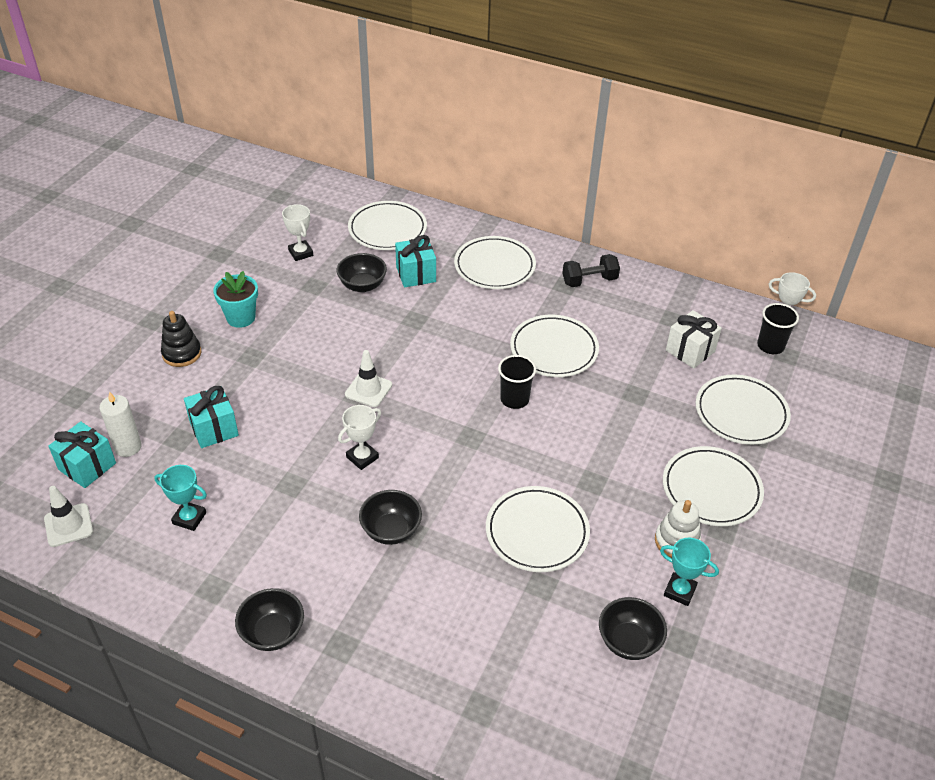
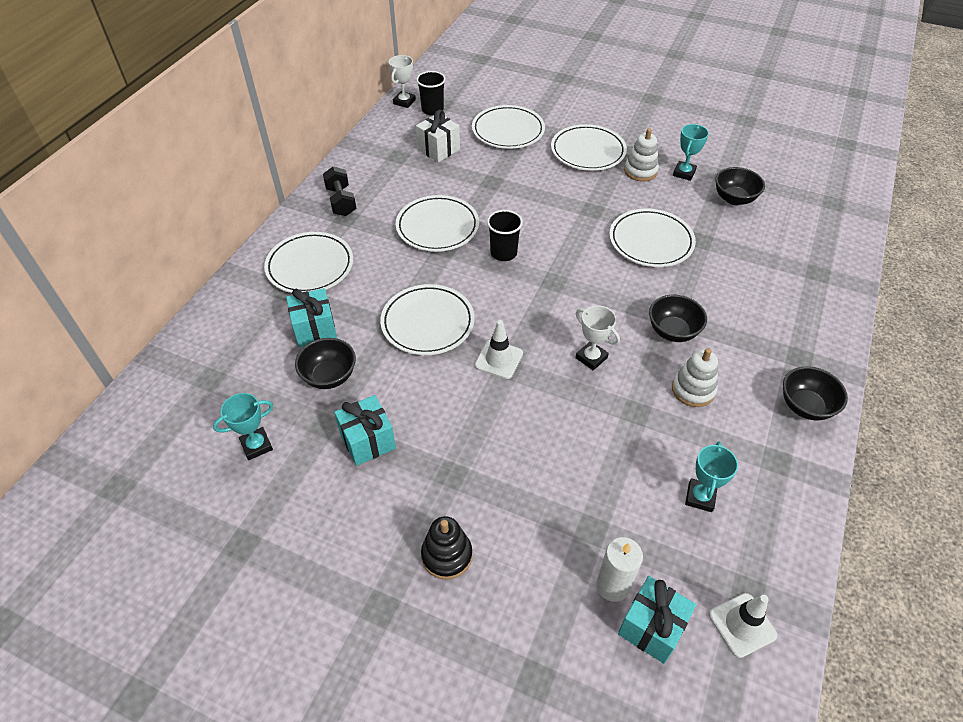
camera: 90 degrees left, 5 degrees up
(214, 429) = (571, 495): turquoise gift -> turquoise gift (368, 441)
(241, 318) = (380, 496): turquoise flower pot -> none
(301, 253) = (256, 445): white trophy -> turquoise trophy
(310, 535) = (693, 390): none -> white stacking toy
(387, 229) = (225, 359): white plate -> white plate (428, 323)

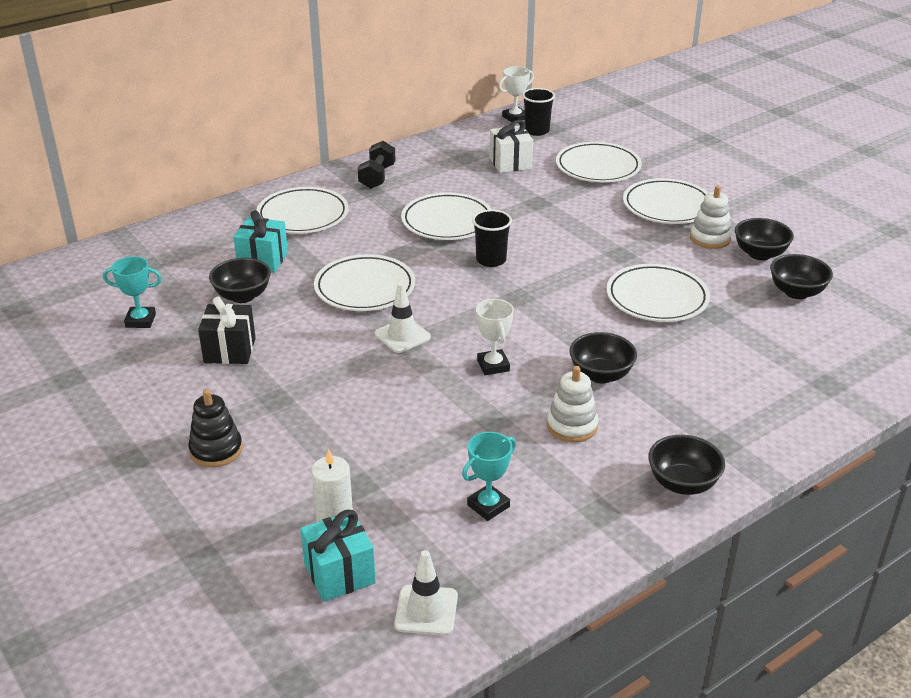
camera: 30 degrees right, 15 degrees down
(368, 441) = (230, 350): turquoise gift -> black gift
(684, 173) = (760, 254): turquoise trophy -> black bowl

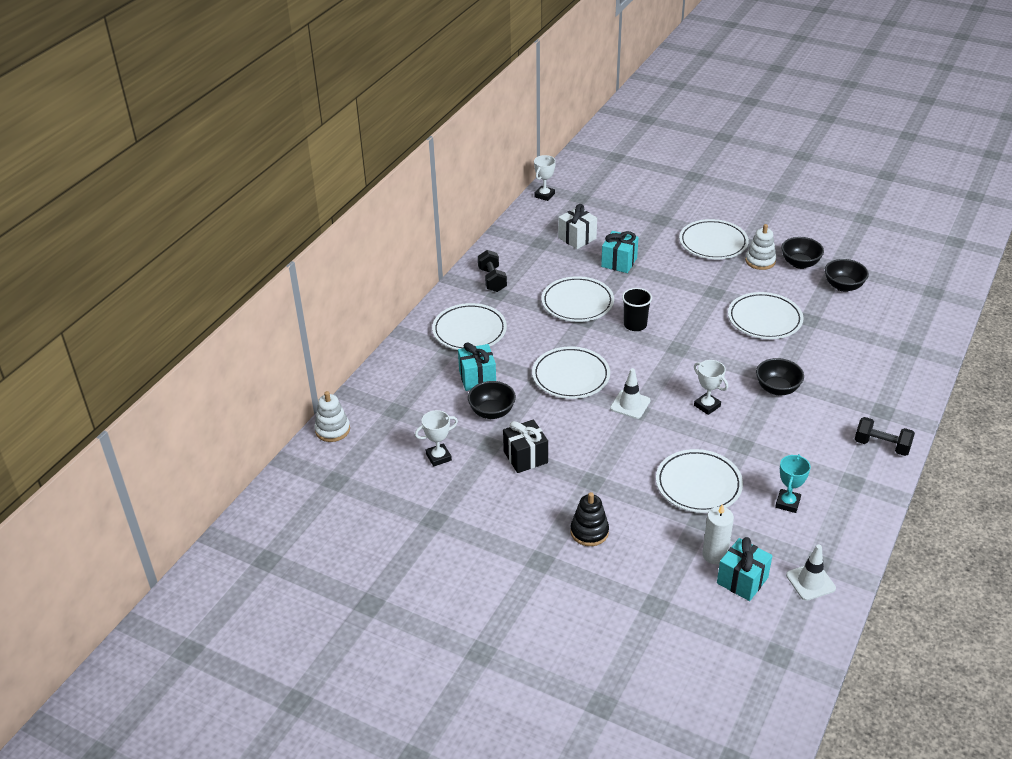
camera: 25 degrees left, 5 degrees up
(140, 320) = (438, 457): turquoise trophy -> white trophy
(535, 196) = (619, 262): none -> turquoise gift
(536, 131) = (570, 203): black cup -> none
(572, 426) = (790, 431): white stacking toy -> white stacking toy (332, 430)
(598, 167) = (640, 223): white plate -> white plate (698, 484)
(682, 484) = (881, 446): black bowl -> black dumbbell

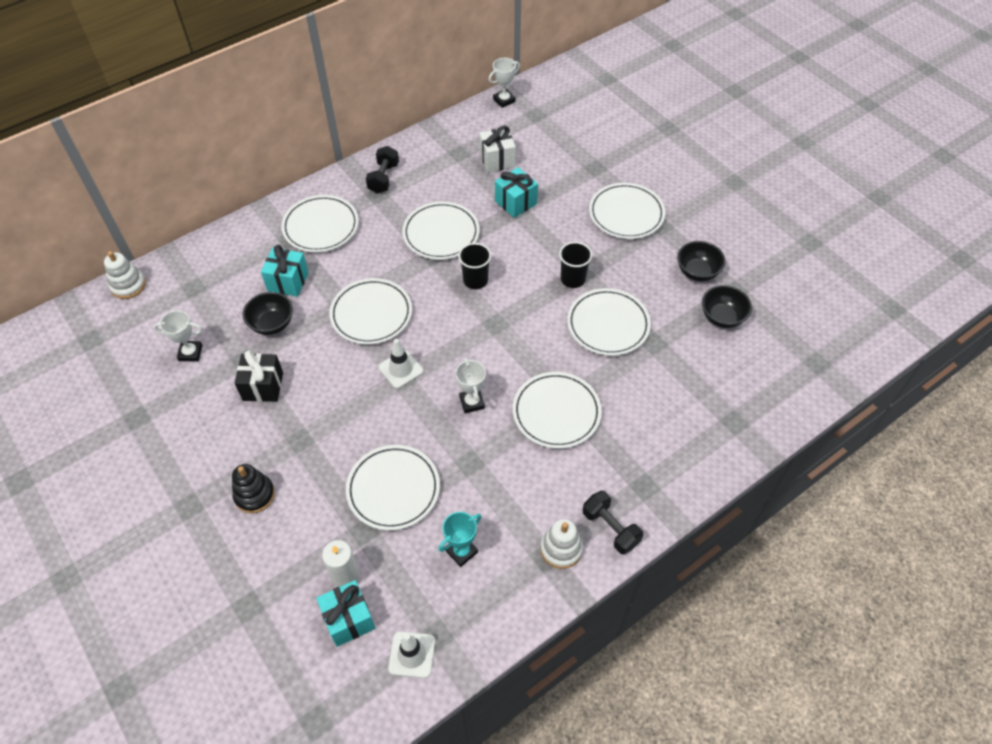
camera: 25 degrees right, 15 degrees up
(711, 299) = (573, 279): none -> black cup
(760, 261) = (658, 253): white stacking toy -> white stacking toy (561, 549)
(777, 389) = (556, 412): black bowl -> white plate

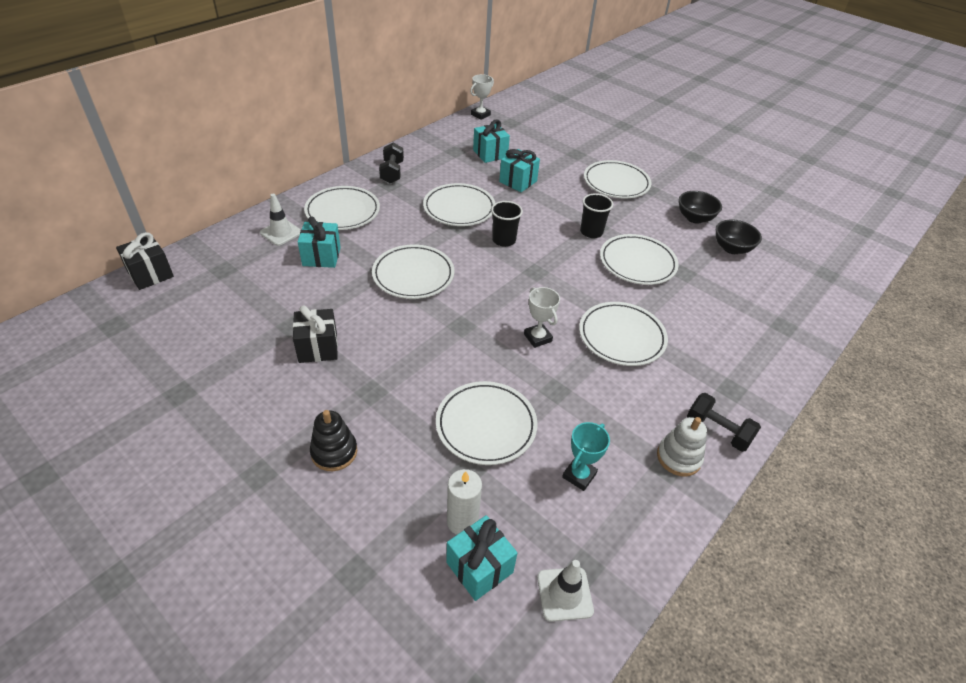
camera: 15 degrees left, 10 degrees down
(128, 285) = (150, 274): white stacking toy -> black gift
(190, 353) = (231, 326): white trophy -> none
(272, 324) = (314, 292): black bowl -> none
(401, 369) = (457, 317): white traffic cone -> white traffic cone (281, 233)
(497, 160) = (490, 154): white gift -> turquoise gift

